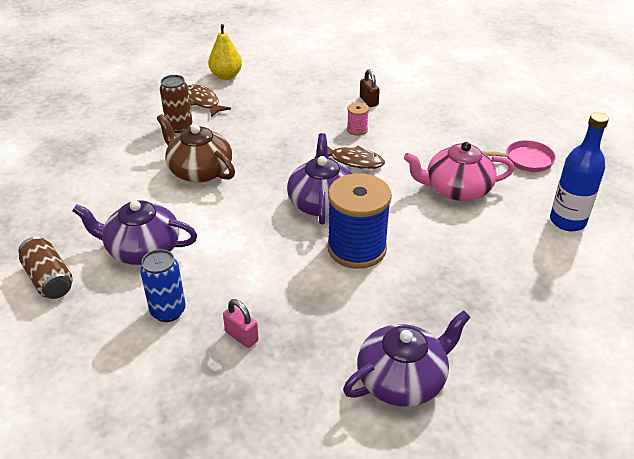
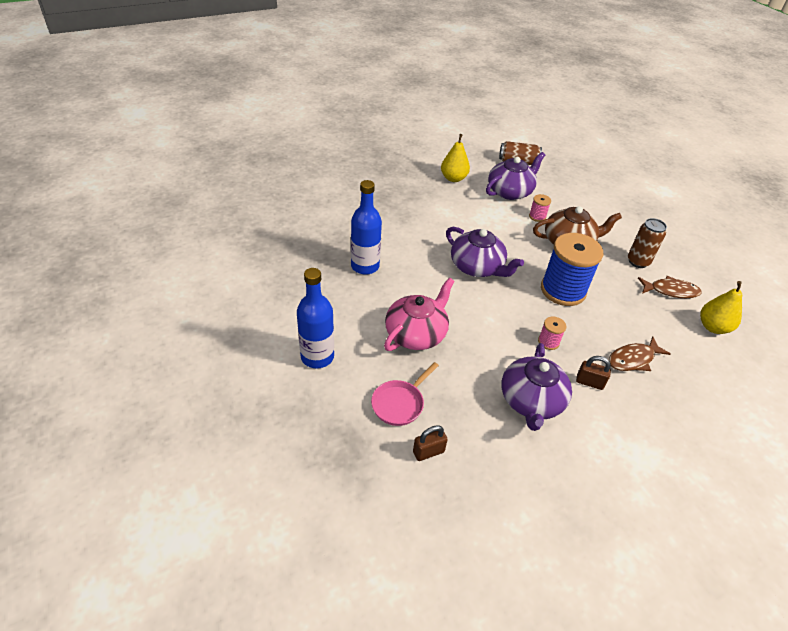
camera: 130 degrees right, 5 degrees up
(168, 311) = (453, 178): blue can -> yellow pear
(175, 207) = (537, 216): none -> pink spool
(241, 336) = (410, 187): pink padlock -> none
(353, 161) = (507, 310): brown fish -> brown fish (633, 359)
(357, 248) = (420, 252): blue spool -> blue spool (563, 290)
(402, 379) = (323, 209): purple teapot -> purple teapot (531, 401)
(435, 270) = (365, 266): none -> blue bottle
(532, 131) = (428, 452): none -> brown padlock

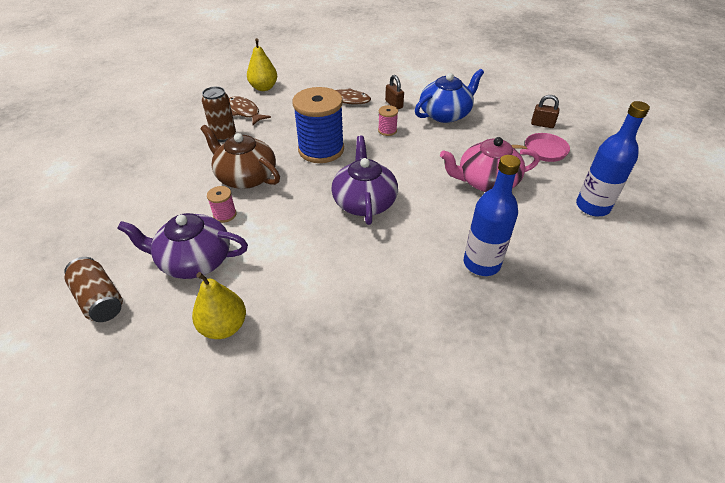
camera: 135 degrees left, 0 degrees up
(531, 401) = (445, 114): purple teapot -> blue teapot

